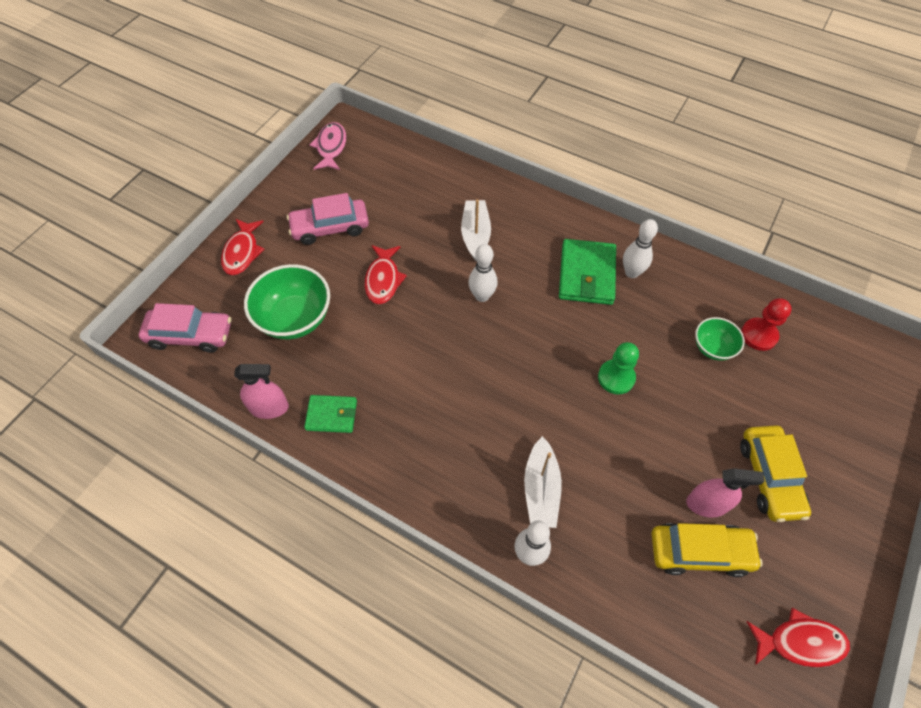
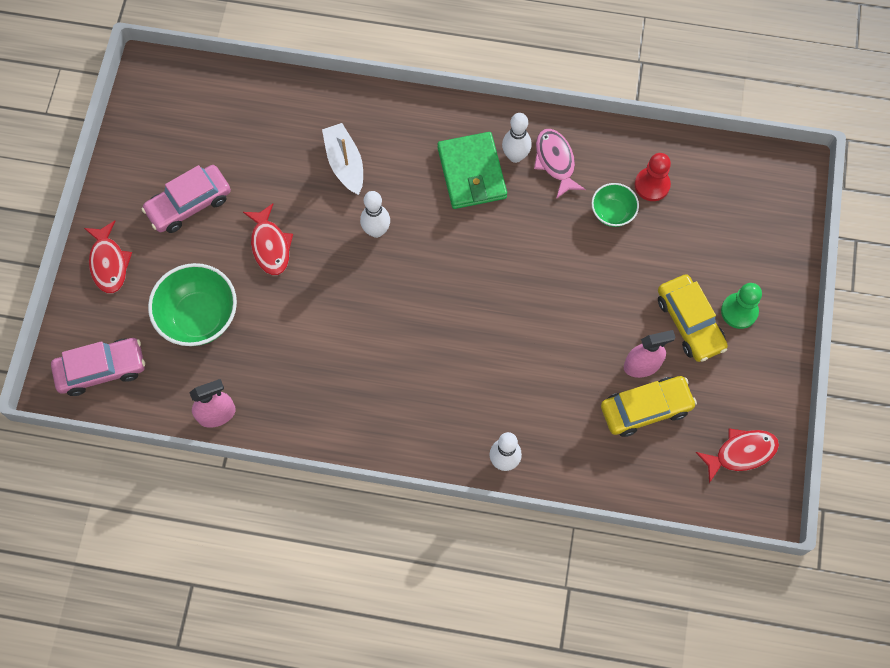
camera: 20 degrees left, 10 degrees up
(331, 147) = (145, 104): pink fish -> pink fish (555, 161)
(331, 415) = (279, 401): green wallet -> none
(541, 489) = (496, 402): white boat -> none
(616, 377) = (531, 273): green pawn -> green pawn (739, 311)

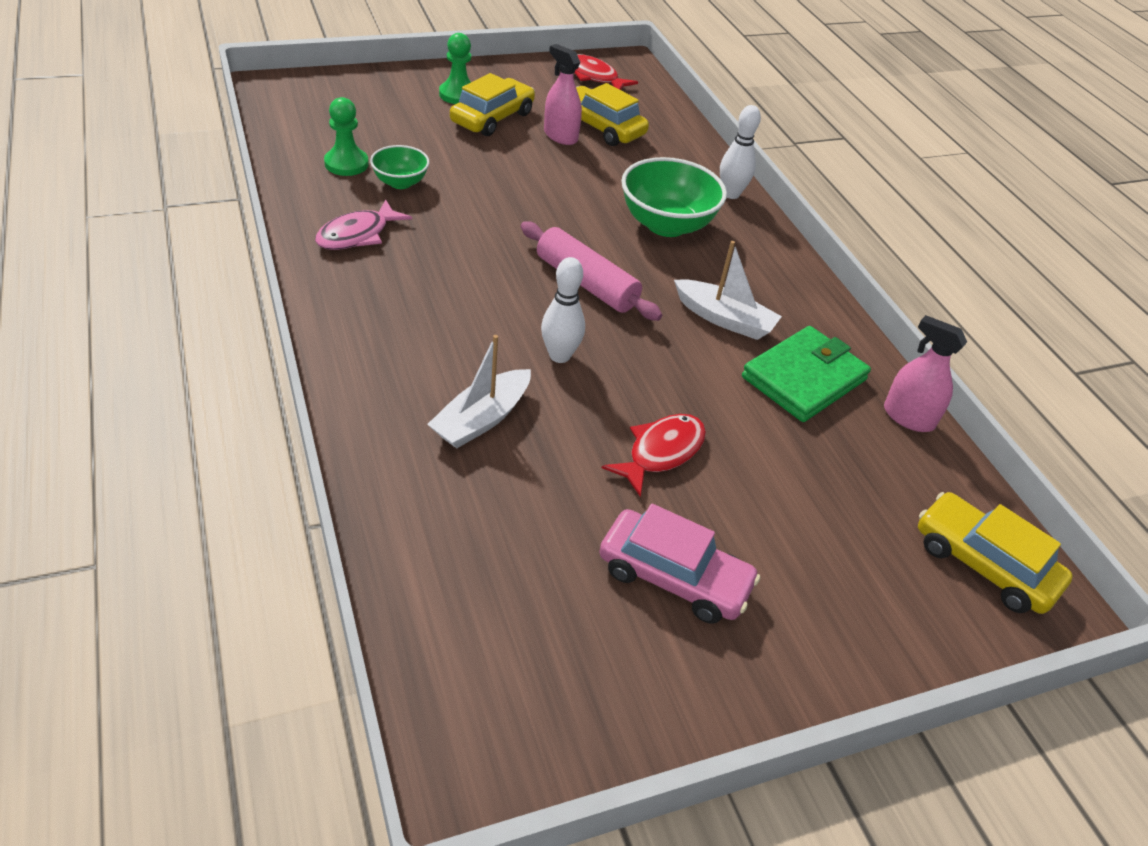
camera: 125 degrees left, 25 degrees down
(101, 369) = (983, 564): pink car -> yellow car
(109, 263) = (845, 638): red fish -> none
(199, 317) = (818, 487): green bowl -> green bowl (666, 225)
(361, 356) = (724, 319): none -> white boat
(439, 284) = (586, 283): none -> pink rolling pin
(472, 173) = (417, 296): green wallet -> green wallet (804, 378)
(515, 156) = (369, 267): white bowling pin -> none
(652, 185) = (346, 164): red pawn -> green pawn

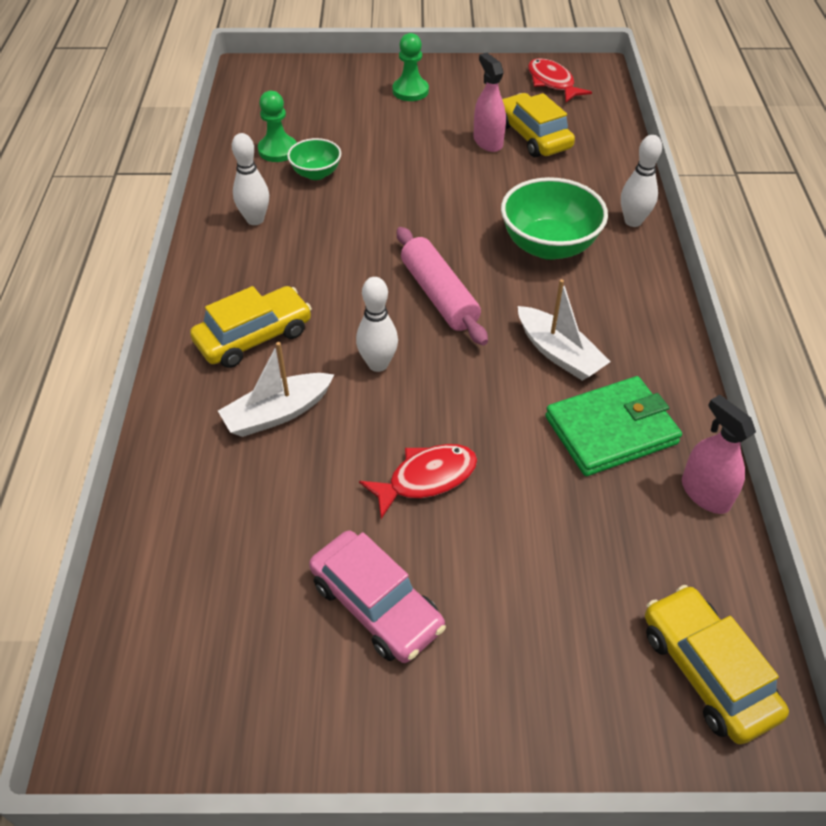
camera: 25 degrees right, 5 degrees up
(357, 235) = (255, 219): pink fish -> white bowling pin
(492, 118) = (431, 117): yellow car -> yellow car (254, 337)

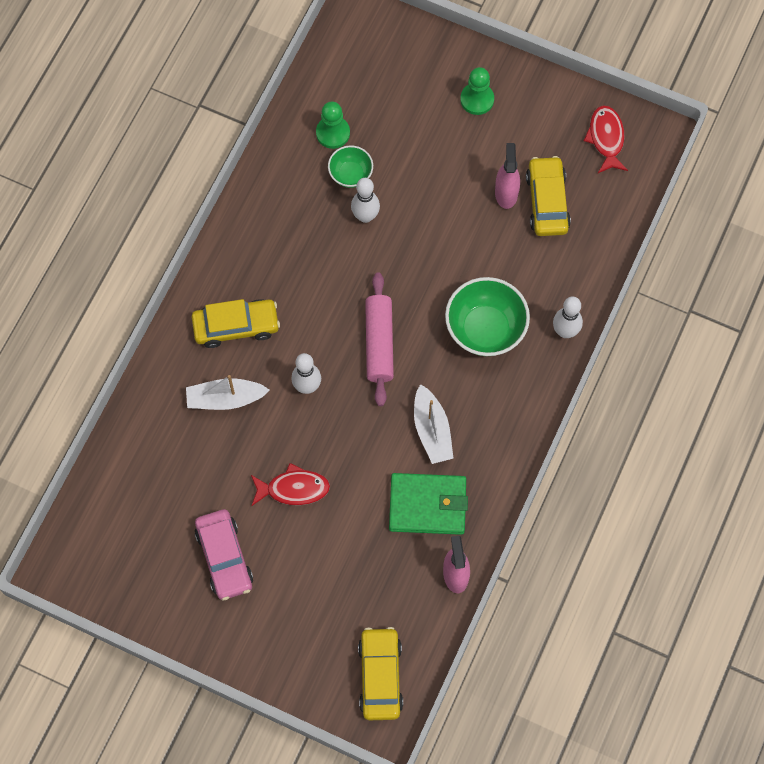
camera: 25 degrees right, 20 degrees up
(255, 219) = (283, 208): white bowling pin -> white bowling pin (365, 216)

